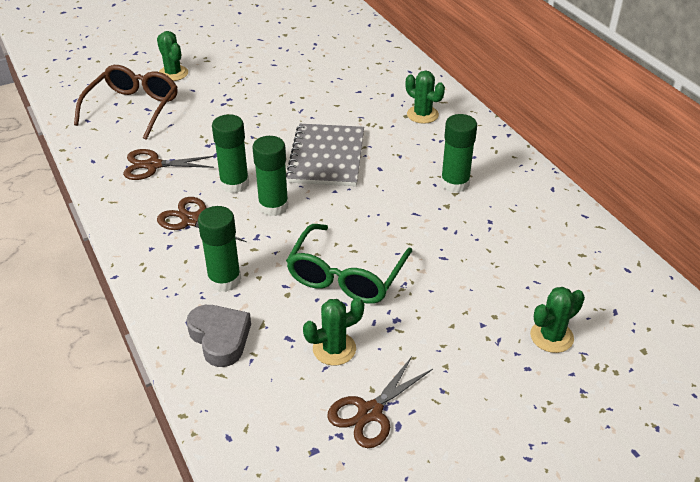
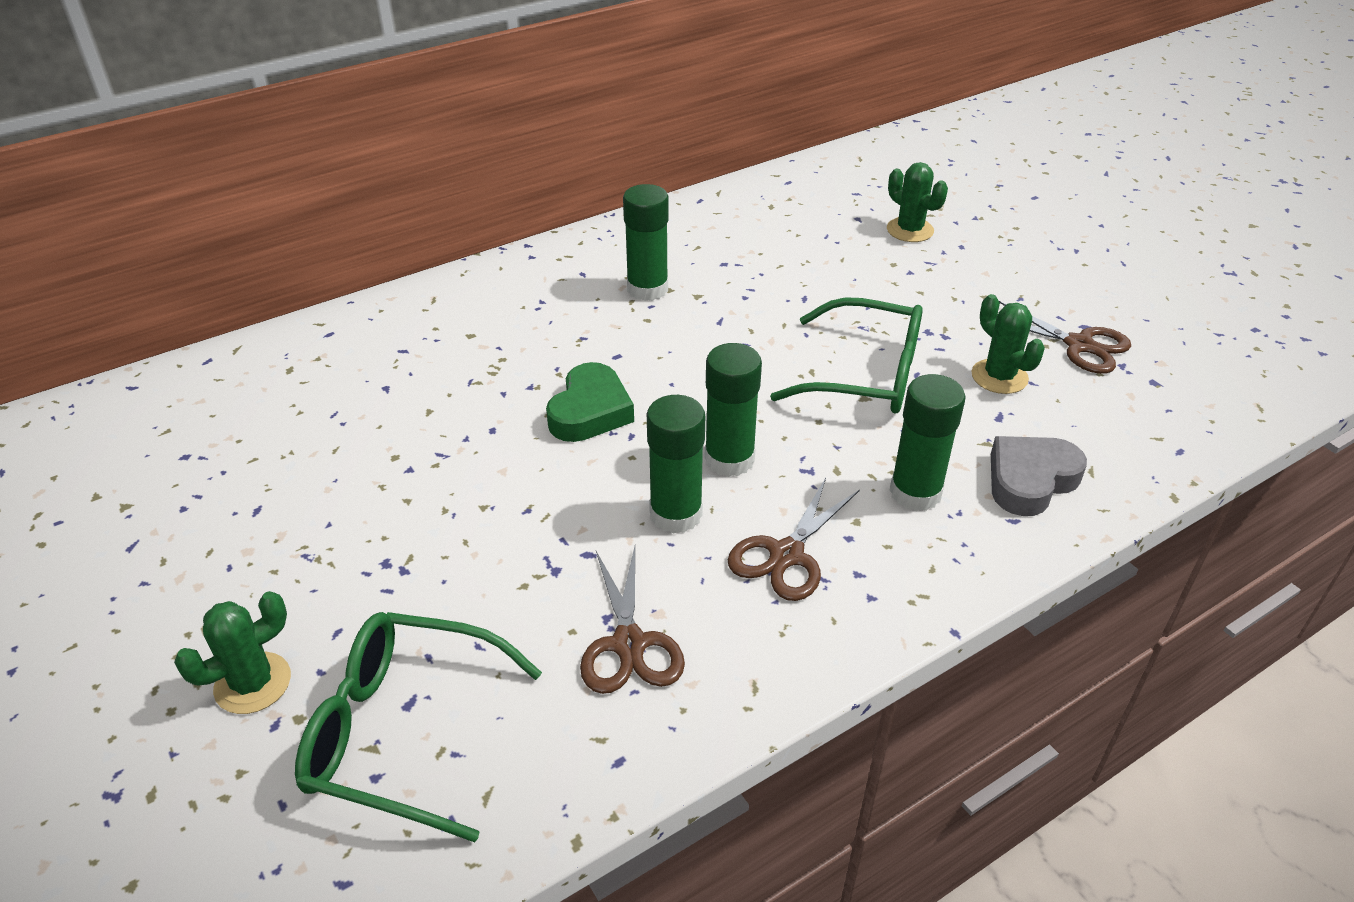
camera: 95 degrees left, 0 degrees up
(133, 108) = (403, 732): brown glasses -> green glasses
(327, 157) = (590, 411): grey notebook -> green heart
(422, 114) = (469, 318): green cactus -> none

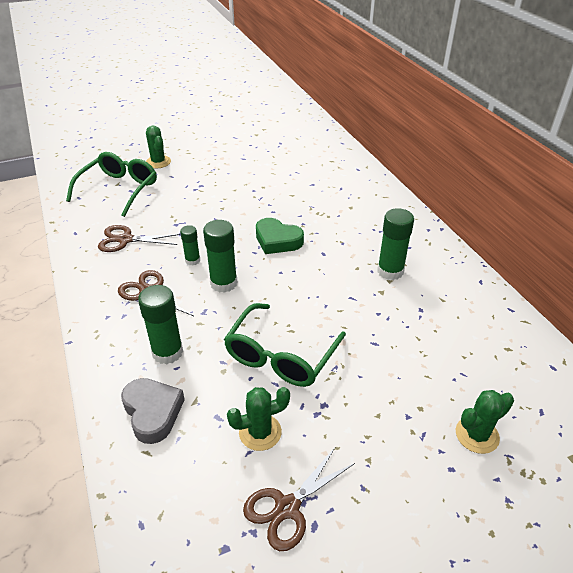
camera: 100 degrees right, 0 degrees up
(676, 514) = (192, 260): green glue stick -> green glue stick, size x0.58

